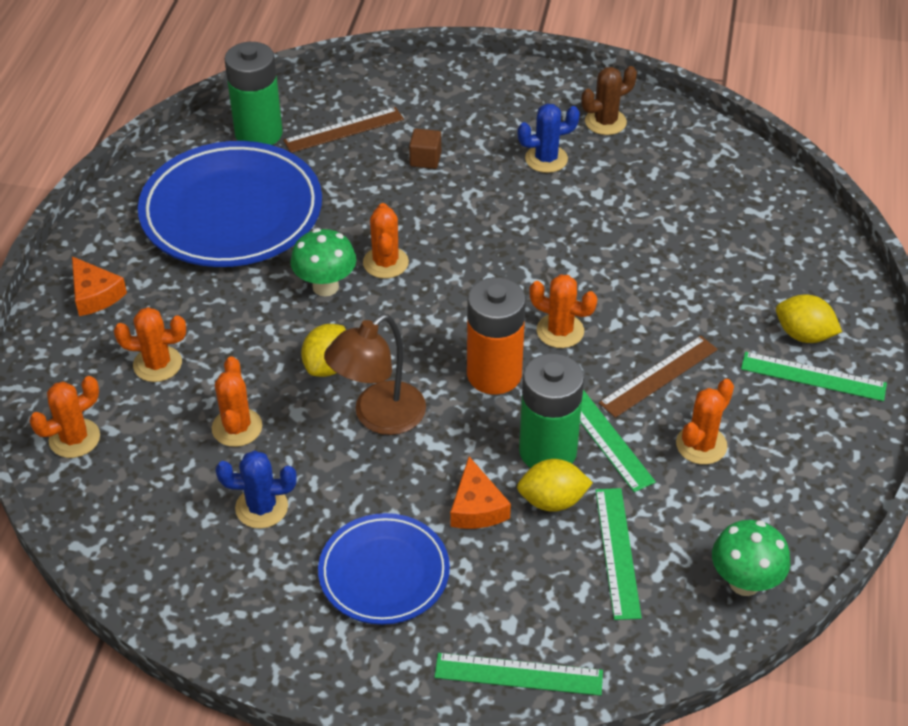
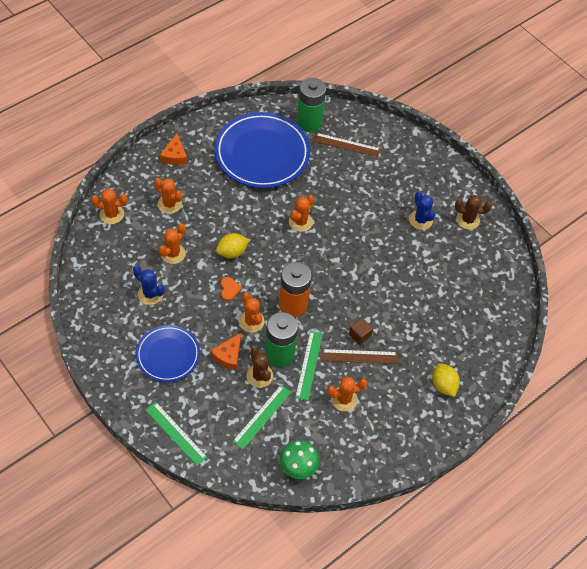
camera: 35 degrees right, 10 degrees up
(325, 286) = (265, 216): green mushroom -> none
(379, 417) = (229, 289): brown lamp -> orange heart
(425, 159) = (367, 183): brown cube -> brown cube (359, 335)
(546, 159) = (420, 220): blue cactus -> blue cactus turned 45 degrees clockwise
(552, 501) = (259, 376): yellow lemon -> brown cactus
(560, 331) = (340, 305): orange cactus -> orange cactus (251, 321)
(813, 377) = (425, 407): green ruler -> none

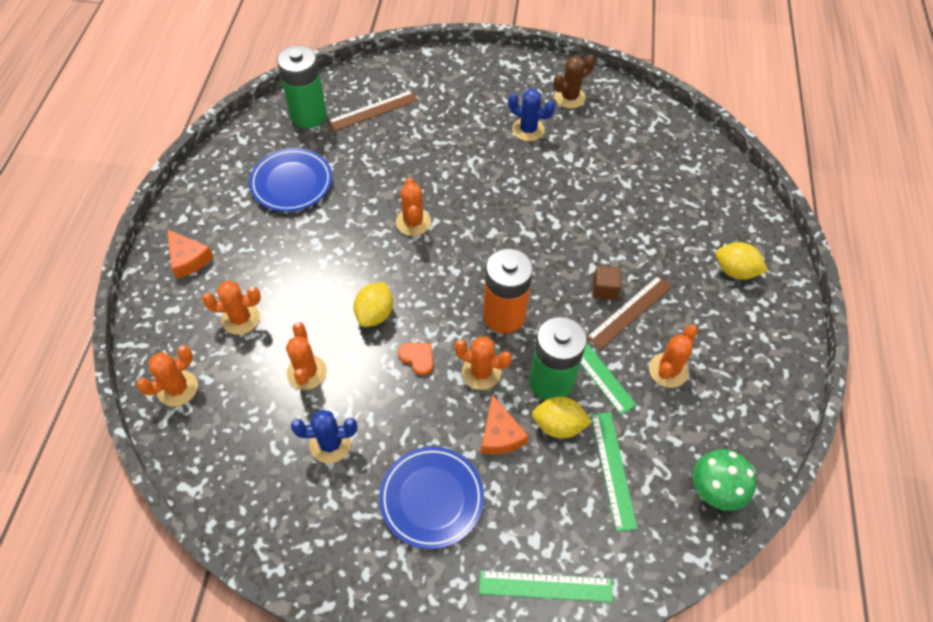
camera: 40 degrees left, 0 degrees up
(259, 376) = (558, 425): brown cactus -> yellow lemon
(262, 154) = (291, 183): blue plate -> blue plate, size x0.58

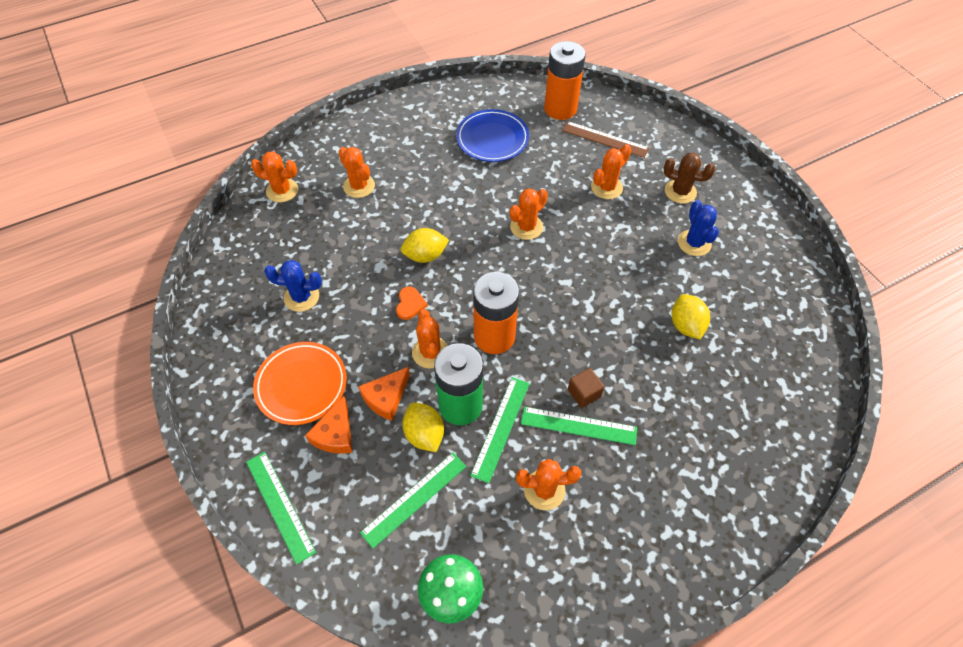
camera: 55 degrees right, 0 degrees up
(188, 259) = (381, 130): orange cheese -> orange cheese (335, 434)
(306, 372) = (346, 248): orange cactus -> orange cactus (606, 187)
(308, 116) = (560, 109): green battery -> orange battery
(330, 443) = (301, 297): blue cactus -> blue cactus turned 45 degrees counterclockwise
(431, 498) = (301, 385): blue plate -> orange plate
(569, 97) = (762, 250): brown cactus -> brown cactus (680, 192)
(630, 311) = (578, 426): brown ruler -> green ruler
(735, 271) = (703, 490): yellow lemon -> yellow lemon (686, 325)

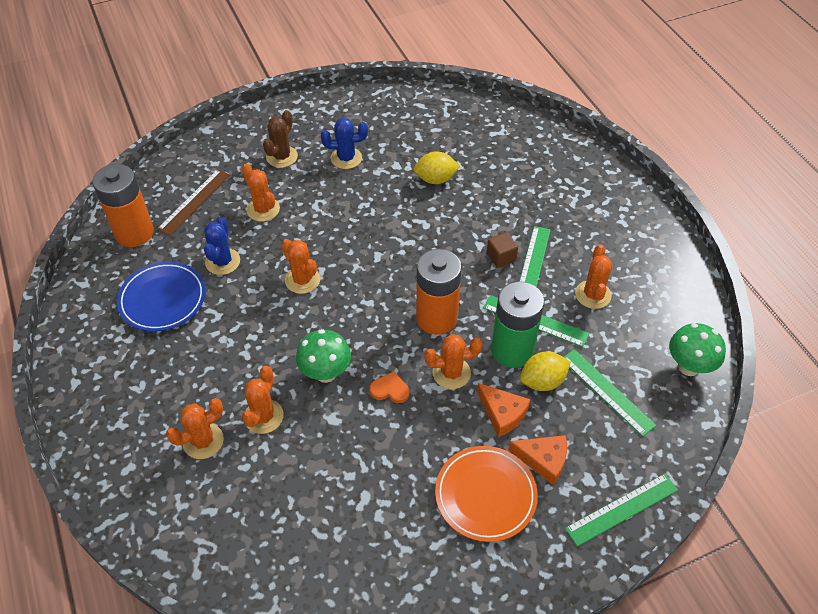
camera: 85 degrees left, 5 degrees down
(282, 190) = (188, 535): orange cactus -> orange cactus (263, 416)
(301, 297) = (367, 501): blue cactus -> blue cactus (222, 262)
(425, 255) = (325, 373): yellow lemon -> green mushroom

